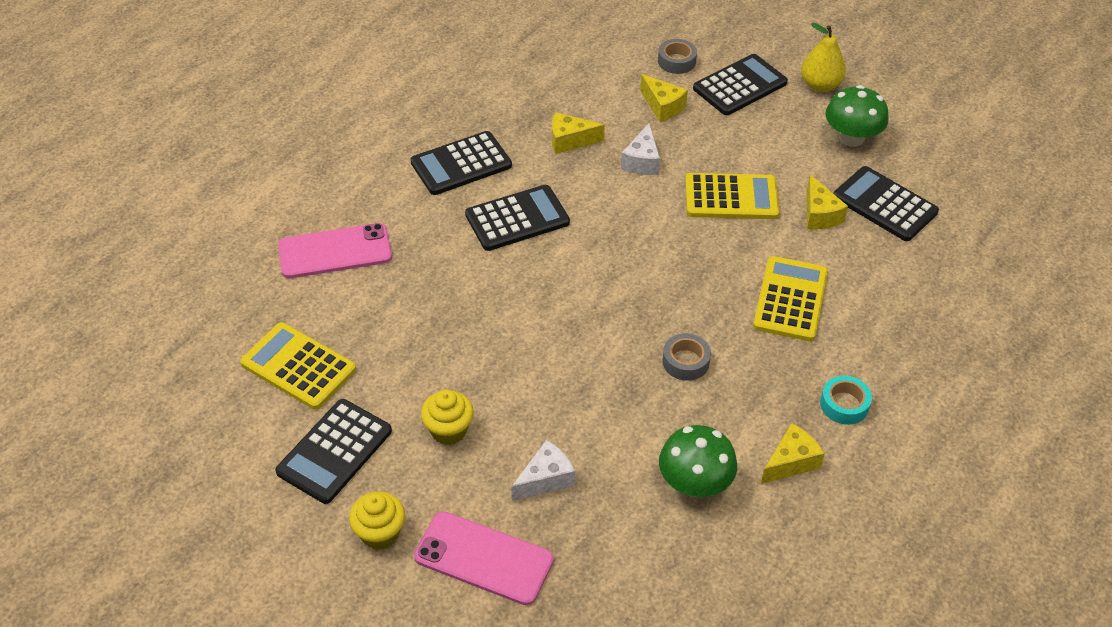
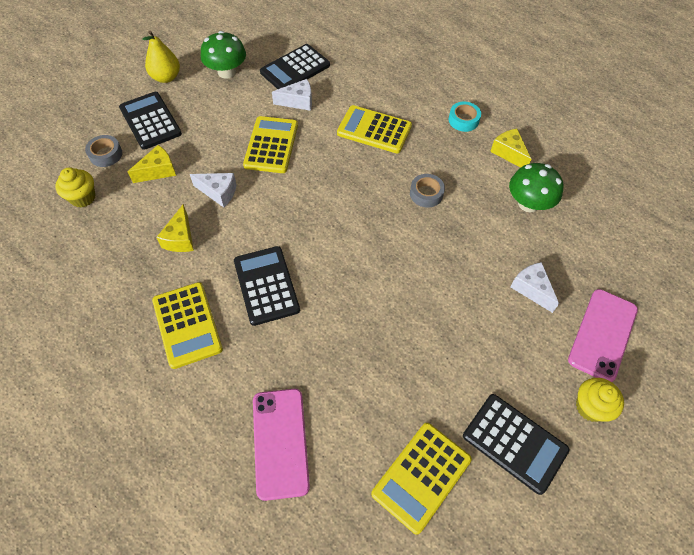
camera: 85 degrees left, 10 degrees up
(448, 430) = (490, 352): yellow cupcake -> yellow cupcake (83, 198)
(461, 164) = (187, 325): black calculator -> yellow calculator
(819, 214) = (298, 102): yellow cheese -> white cheese

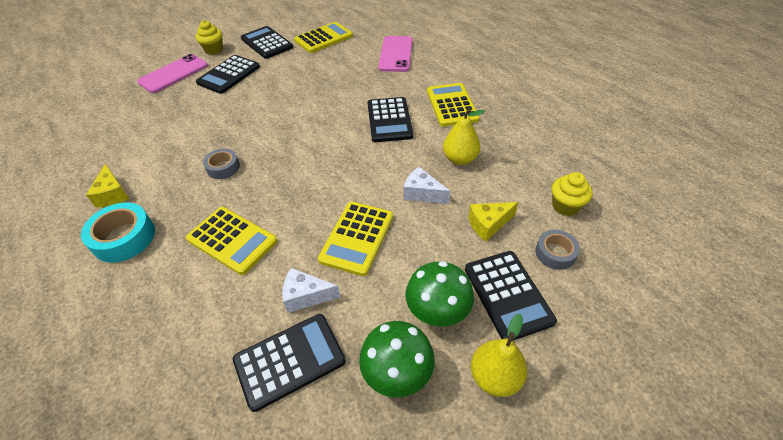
camera: 165 degrees left, 10 degrees down
(180, 238) = (460, 159): yellow cheese -> yellow pear
(463, 120) = (124, 238): turquoise tape -> turquoise tape, size x1.60
(521, 344) = (229, 75): none -> black calculator
(528, 204) = (141, 149): green mushroom -> green mushroom (437, 310)
(531, 289) = (195, 98): white cheese -> none

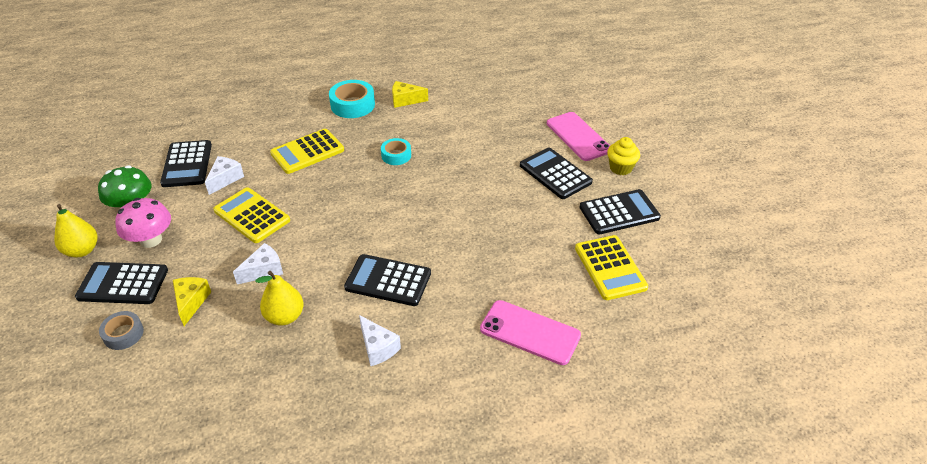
camera: 110 degrees right, 5 degrees down
(223, 167) = (396, 155): grey tape -> turquoise tape
(437, 310) = (151, 240): green mushroom -> pink mushroom
(452, 105) = (378, 348): yellow calculator -> white cheese
(565, 206) = (157, 372): yellow cupcake -> none

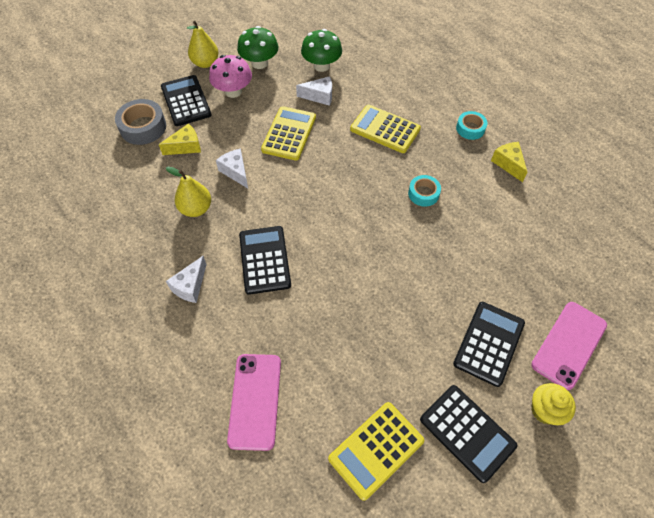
camera: 65 degrees right, 15 degrees up
(123, 334) = (143, 127): grey tape -> grey tape, size x1.60
(187, 164) = (321, 66): black calculator -> green mushroom
(264, 270) = (236, 172): white cheese -> white cheese turned 150 degrees counterclockwise
(352, 105) = (470, 128): turquoise tape -> turquoise tape, size x0.62

